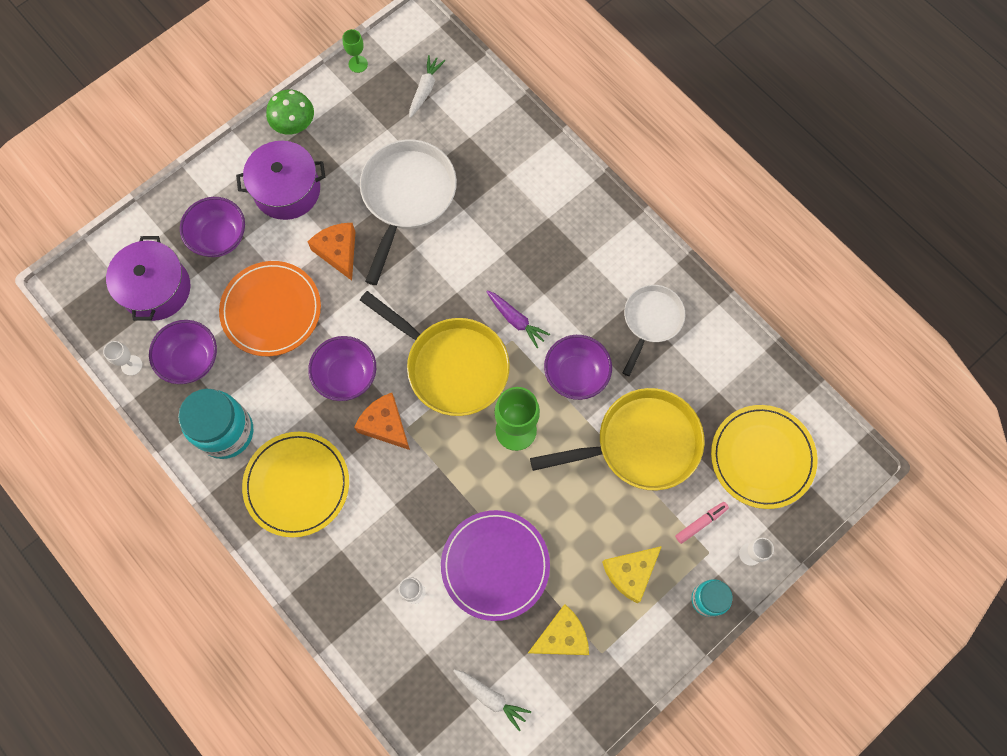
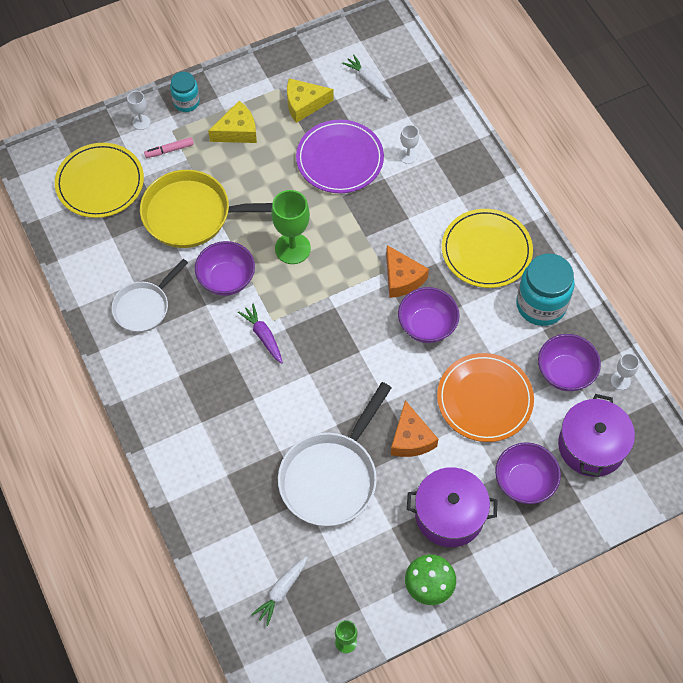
camera: 165 degrees left, 10 degrees down
(452, 366) = (332, 311): yellow pan -> none

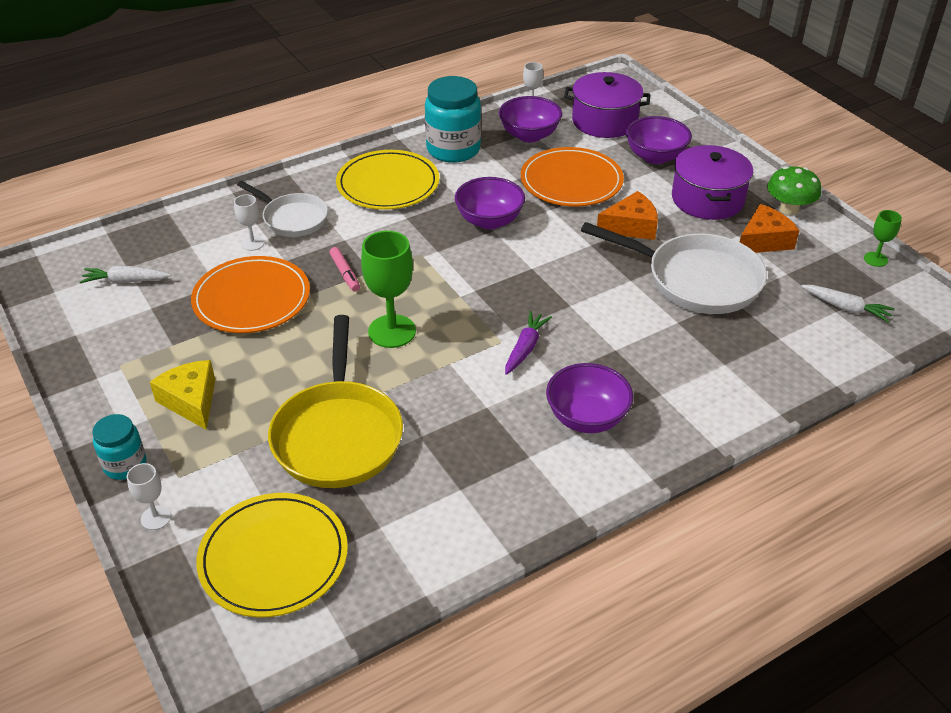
camera: 95 degrees left, 20 degrees down
(144, 307) = (499, 472): white pan -> white pan (292, 218)
(169, 150) = (217, 475): pink marker -> pink marker (345, 273)
(226, 279) = (444, 389): purple bowl -> purple bowl (587, 418)
(263, 336) = (525, 348): purple carrot -> purple carrot turned 150 degrees clockwise
(304, 104) = (154, 337): yellow cheese -> none
(340, 159) = (252, 299): purple plate -> orange plate
(368, 80) = (125, 281): white carrot -> white carrot turned 45 degrees clockwise
(402, 278) = (429, 241): orange cheese -> orange cheese (764, 241)

